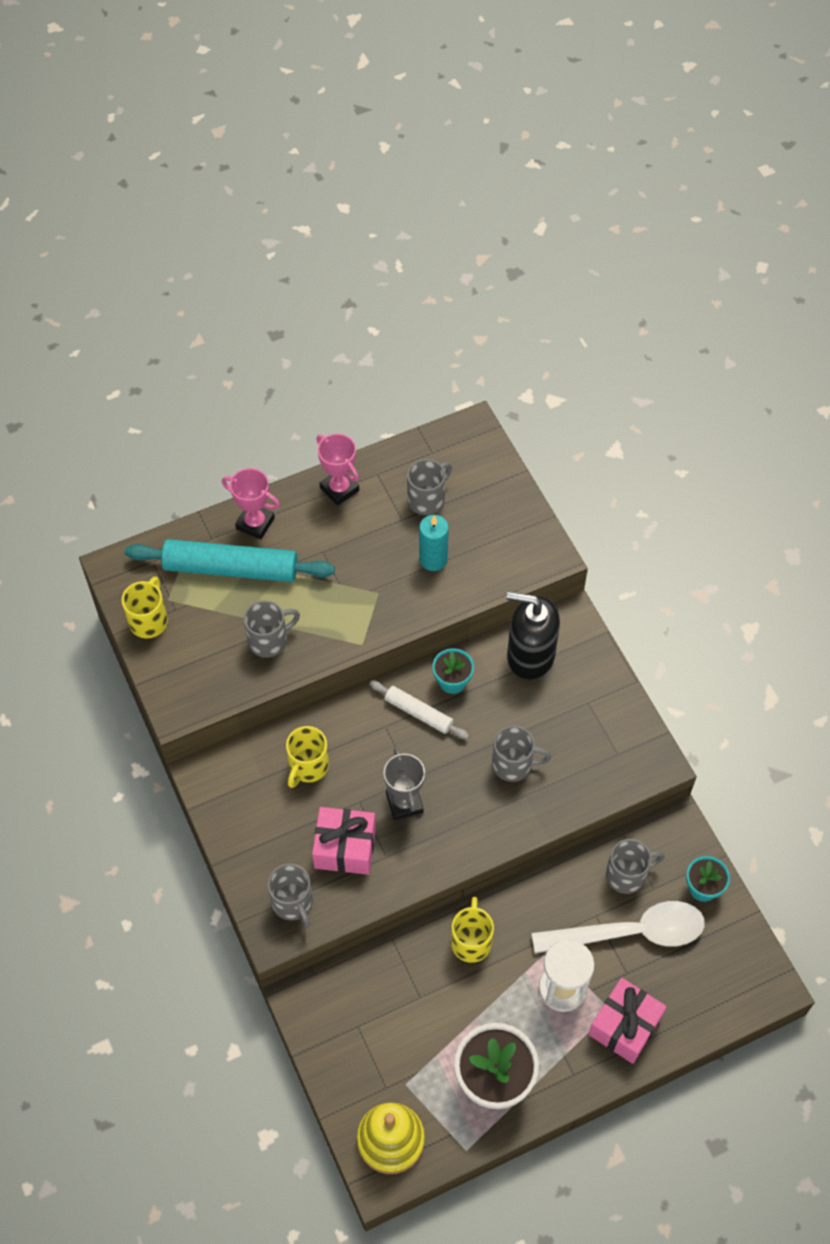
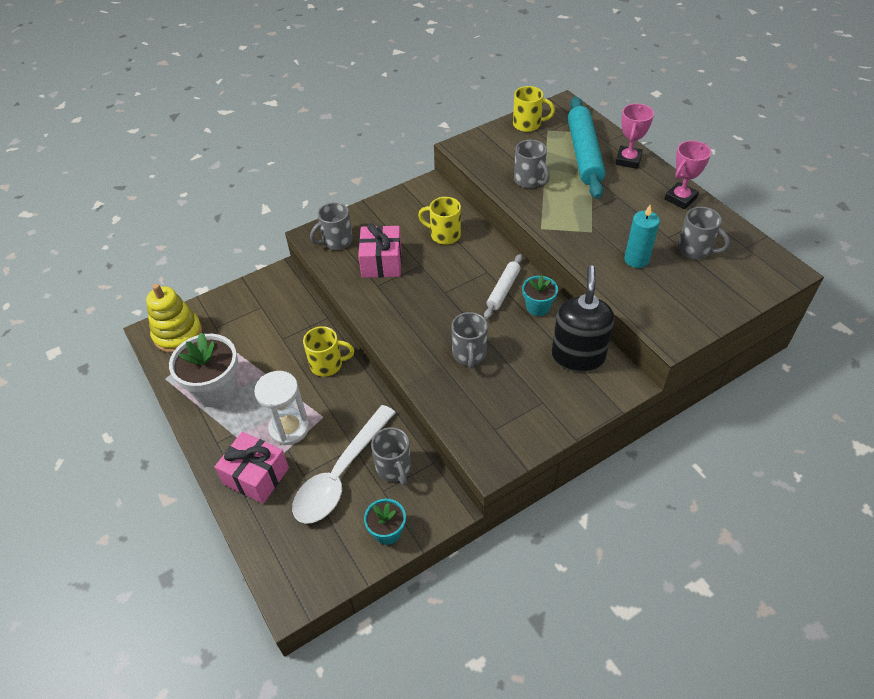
camera: 85 degrees right, 10 degrees down
(404, 803) = (423, 290): grey trophy -> none
(631, 932) = (340, 475): white spoon -> white spoon turned 45 degrees clockwise

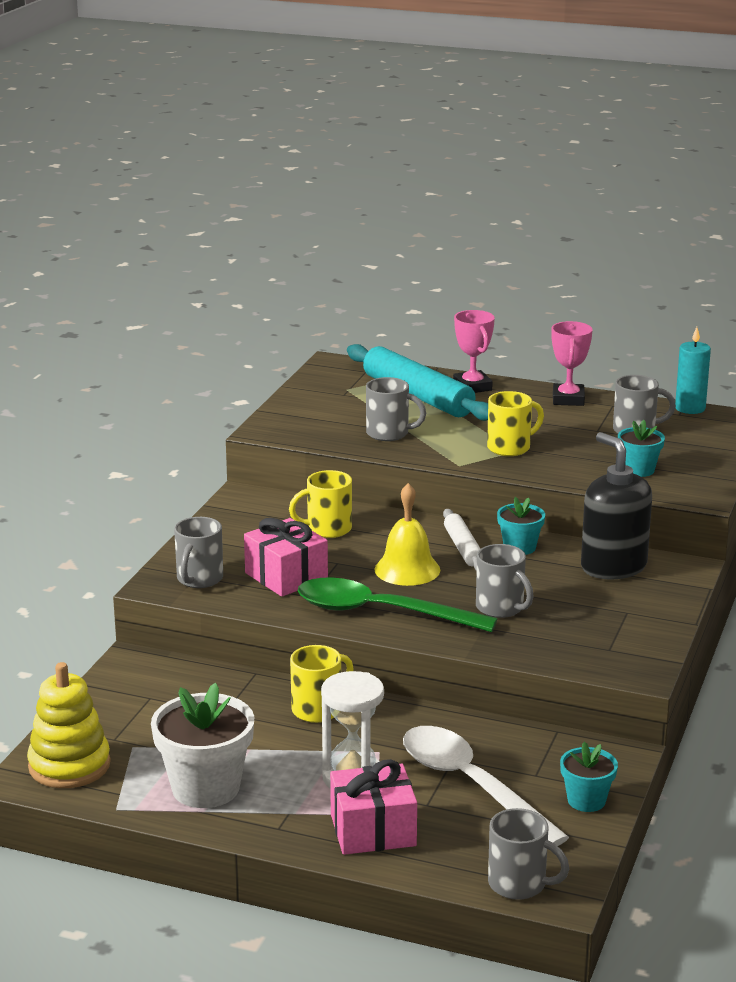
camera: 40 degrees left, 25 degrees down
(340, 475) = (470, 785): white spoon -> white spoon turned 150 degrees clockwise
(394, 468) = (523, 753): grey mug -> grey mug (519, 884)
(398, 319) = (380, 612): none -> green spoon
(452, 291) = (407, 569): none -> yellow bell
(528, 124) = (316, 391): yellow mug -> yellow mug (510, 447)
(636, 259) = (591, 456): turquoise candle -> turquoise candle (690, 408)
(654, 289) = (638, 470): none -> turquoise flower pot

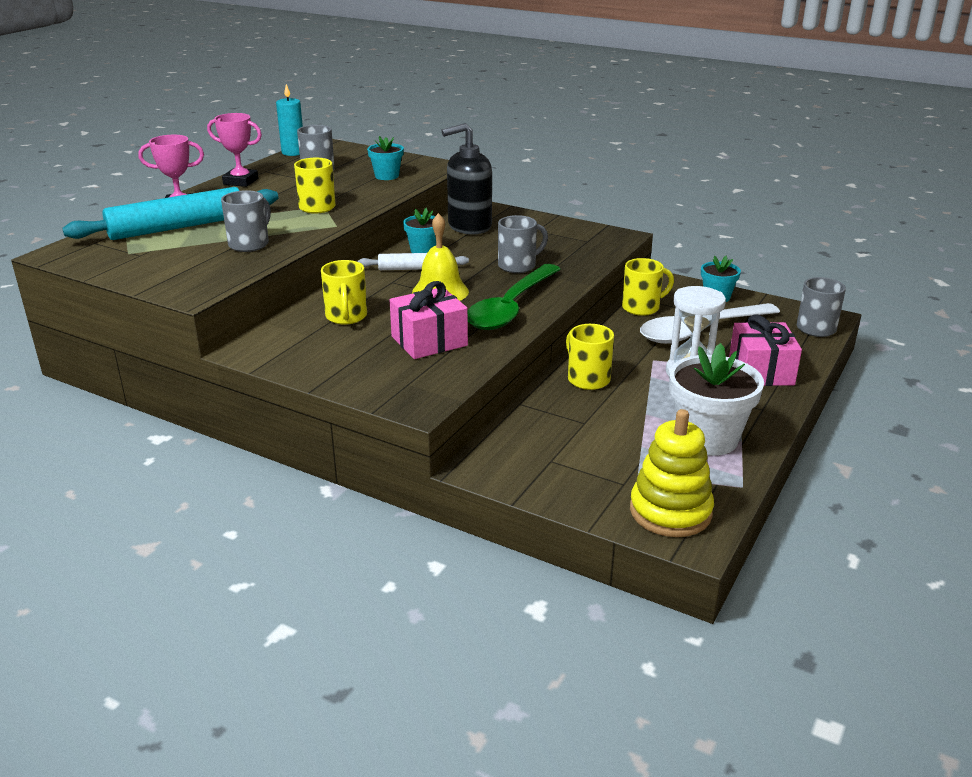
camera: 80 degrees left, 5 degrees up
(199, 579) = (416, 382): grey mug -> none
(524, 741) = (642, 307): none -> yellow mug

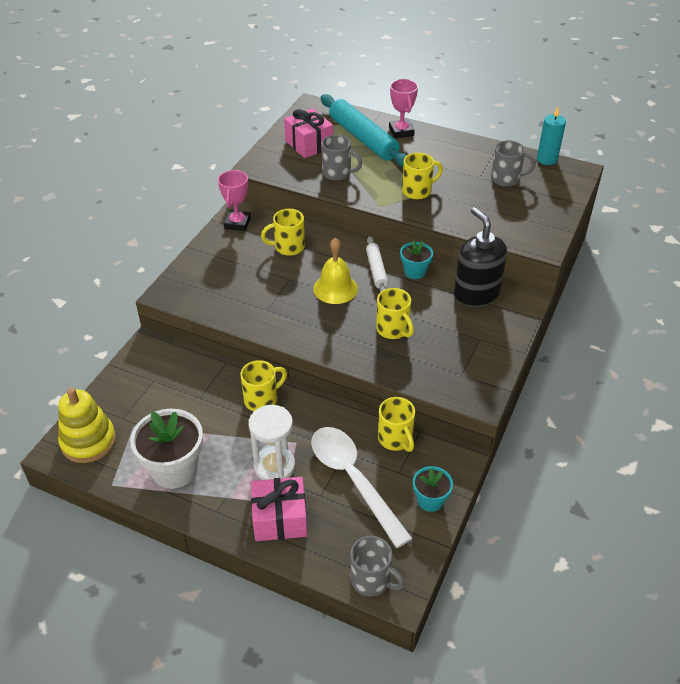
camera: 85 degrees right, 15 degrees up
(240, 181) = (464, 146): pink trophy -> pink trophy (237, 223)
(387, 176) = (503, 217): turquoise flower pot -> none
(429, 341) = (253, 290): pink gift -> pink gift (309, 144)
(510, 308) = (310, 329): green spoon -> none
(518, 266) = (393, 330): grey mug -> yellow mug

